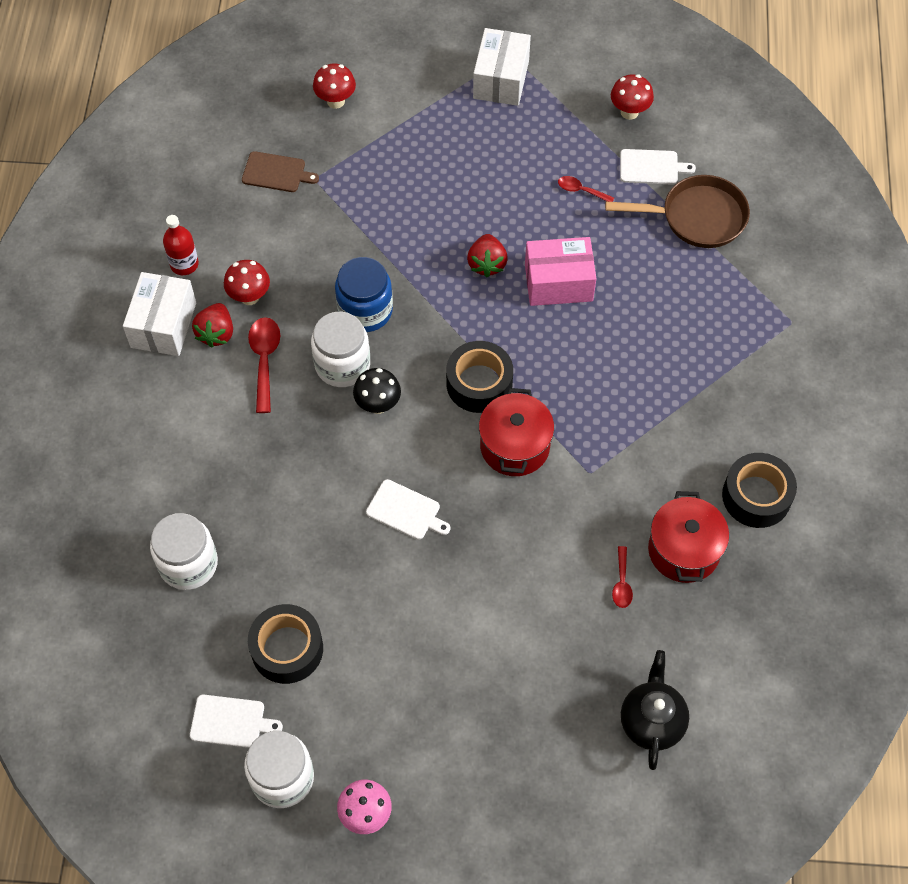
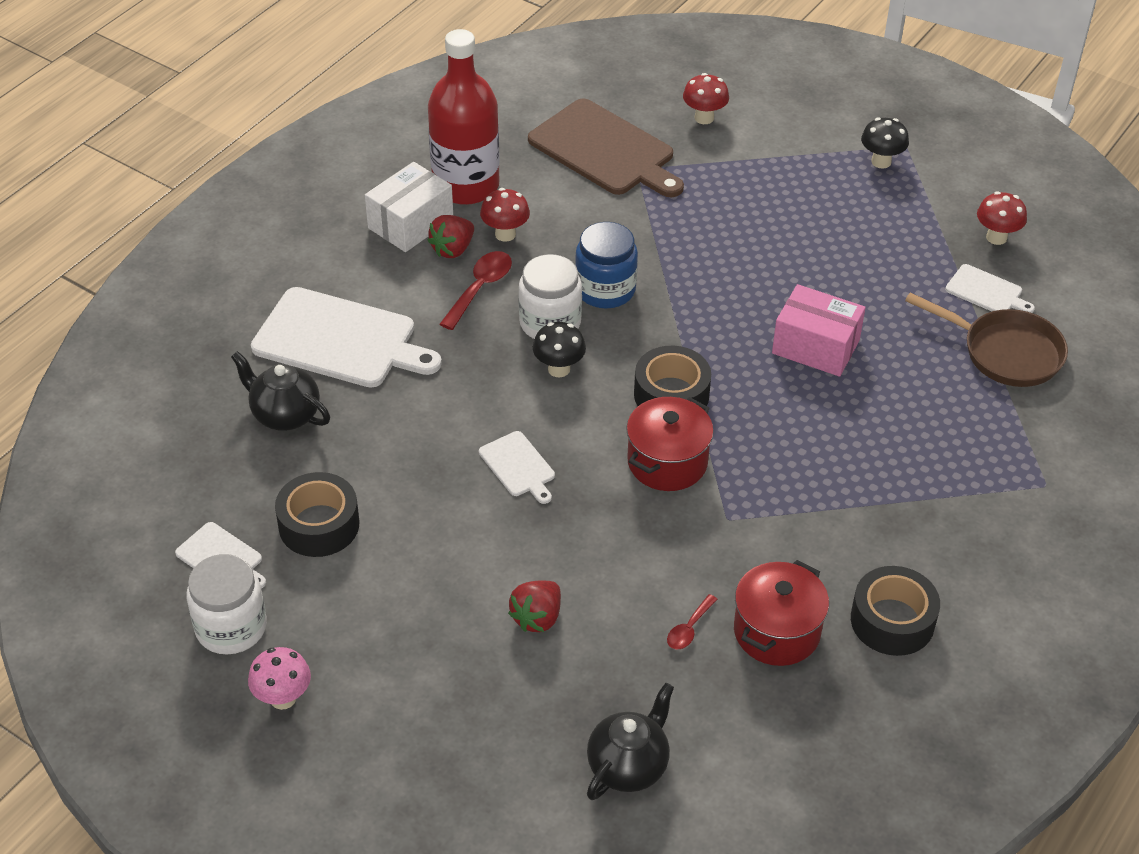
camera: 30 degrees right, 15 degrees down
(183, 469) = (340, 340): none -> white cutting board
(184, 264) = (466, 186): red bottle -> red bottle, size x2.19
(188, 563) = (285, 415): white jar -> black teapot
(276, 172) = (605, 150): brown cutting board -> brown cutting board, size x2.08
(487, 264) = (754, 302): red strawberry -> red strawberry (537, 618)
(501, 79) = (881, 162): white box -> black mushroom
(581, 191) = (896, 281): red spoon -> none

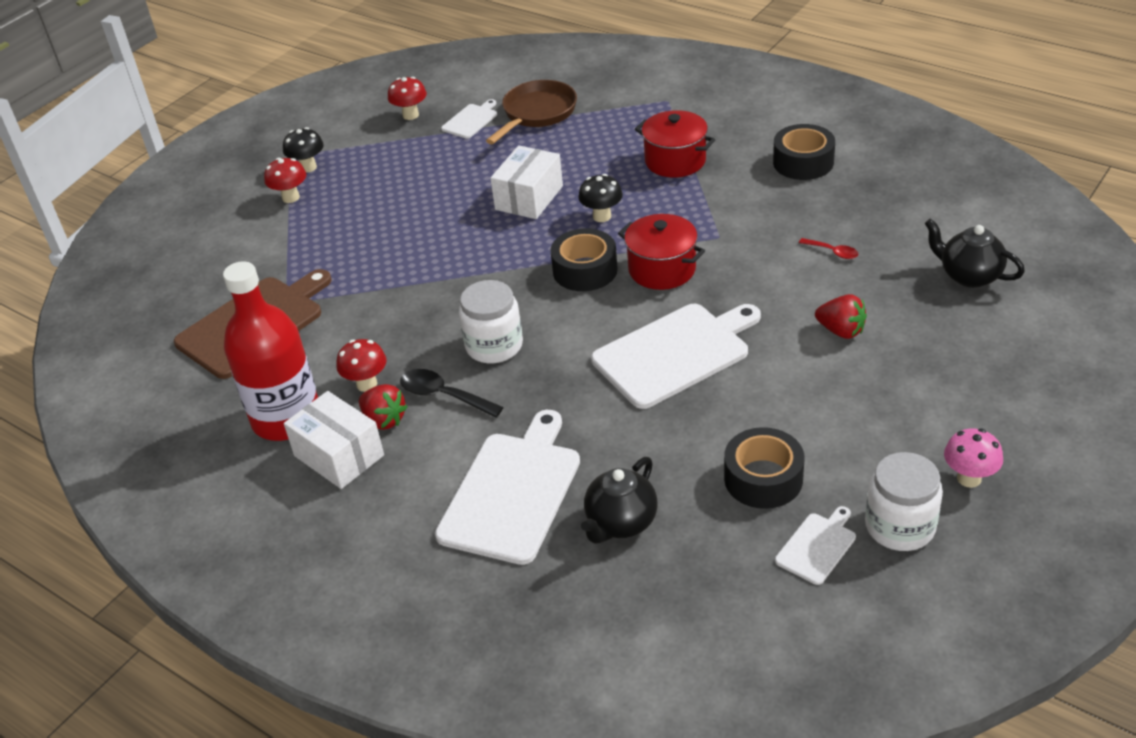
camera: 85 degrees left, 5 degrees down
(480, 288) = (444, 395): red spoon -> black spoon
(518, 466) = (675, 353): white cutting board -> white cutting board, size x2.08
(559, 369) = (554, 336): black mushroom -> black mushroom (602, 216)
(605, 289) = (452, 314): blue jar -> none
(704, 118) = (222, 264): red mushroom -> red mushroom (291, 197)
(776, 631) = (825, 211): red pot -> red pot (675, 161)
(815, 347) = (529, 198): pink box -> white box

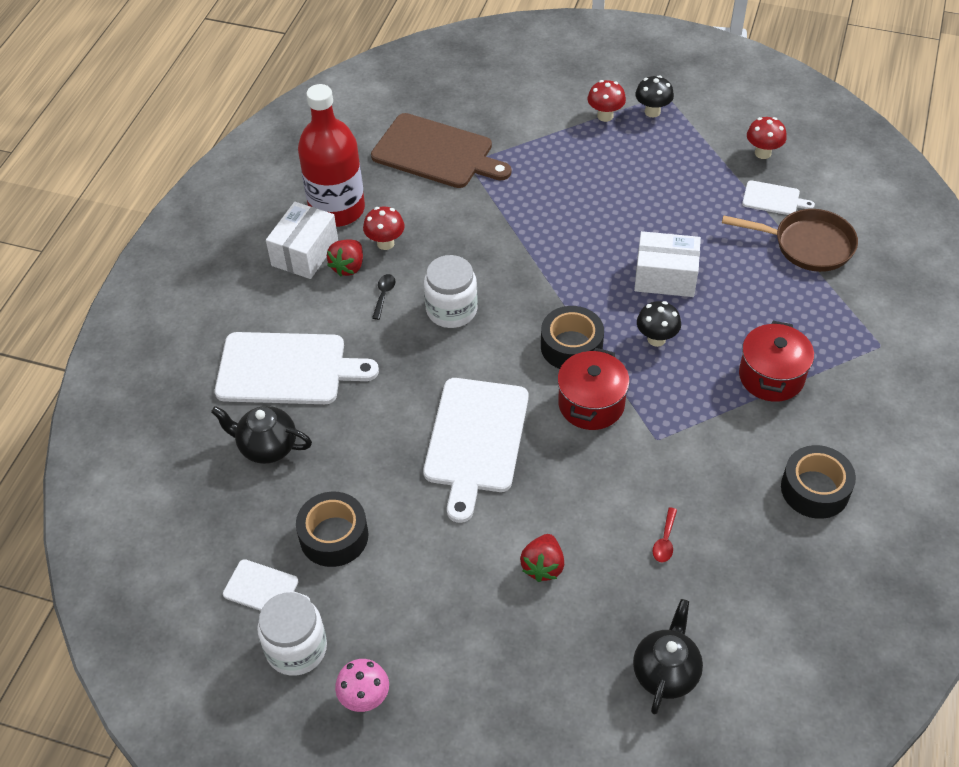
camera: 70 degrees right, 10 degrees up
(444, 395) = (384, 295): black spoon -> black spoon, size x0.59
(675, 353) = (475, 440): white cutting board -> white cutting board turned 60 degrees clockwise

